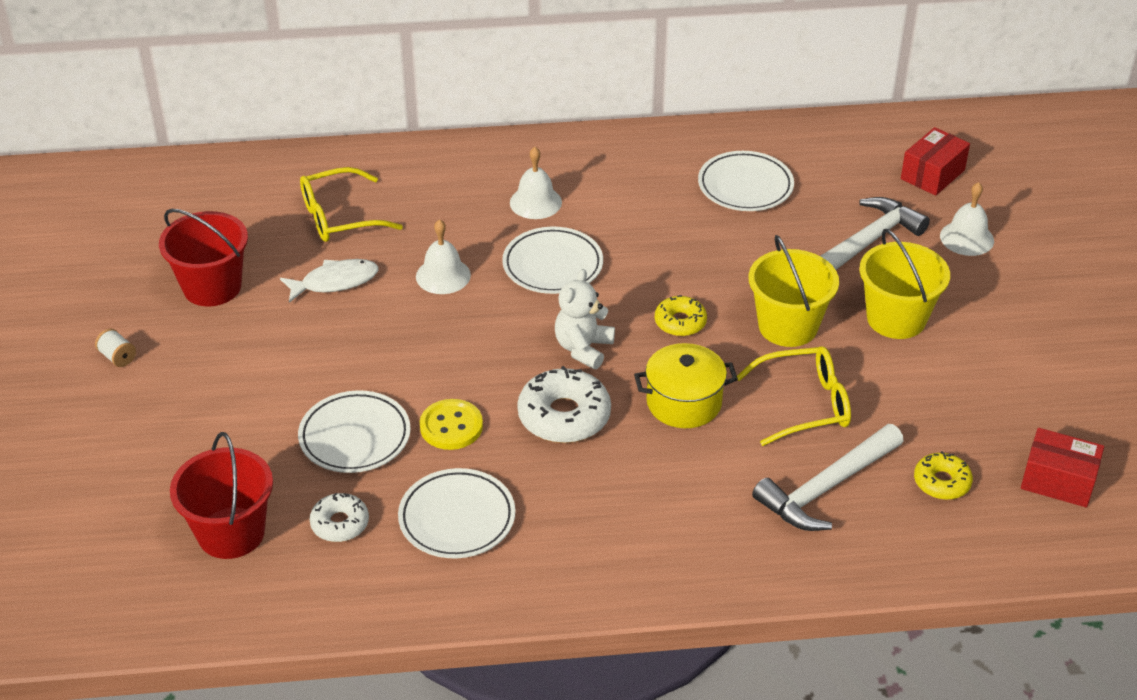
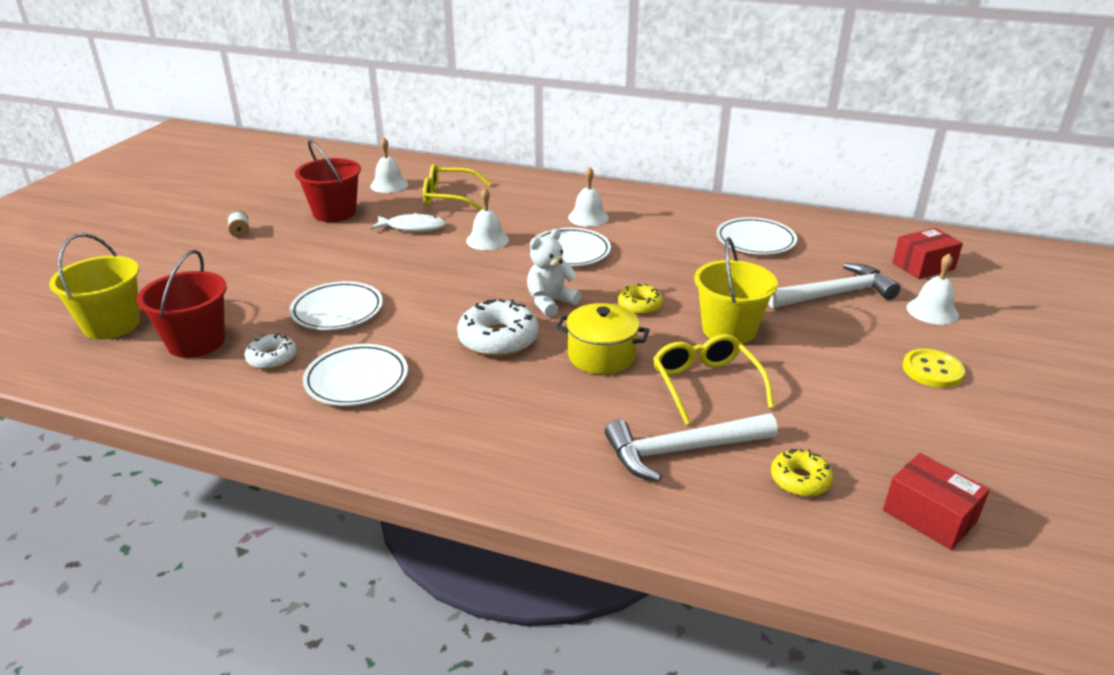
camera: 25 degrees right, 10 degrees down
(241, 216) = (389, 185): none -> white bell
(451, 426) = (409, 323): yellow button -> yellow button (932, 370)
(805, 404) = (706, 384): yellow glasses -> yellow glasses turned 120 degrees counterclockwise
(896, 318) = (831, 348): yellow bucket -> yellow bucket (112, 324)

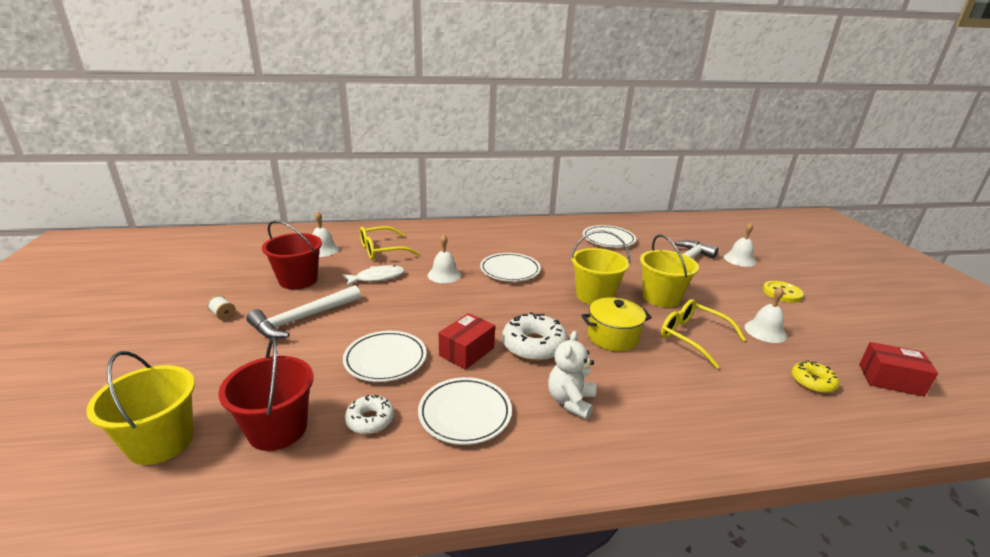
camera: 30 degrees left, 5 degrees down
(550, 303) = (538, 309): white teddy bear -> white teddy bear (570, 401)
(588, 217) = (495, 245): white bell -> white bell (765, 331)
(640, 306) = (594, 296): yellow donut -> yellow bucket
(682, 450) = (735, 387): white hammer -> white hammer (303, 319)
(923, 266) = (704, 236): red box -> red box (466, 352)

